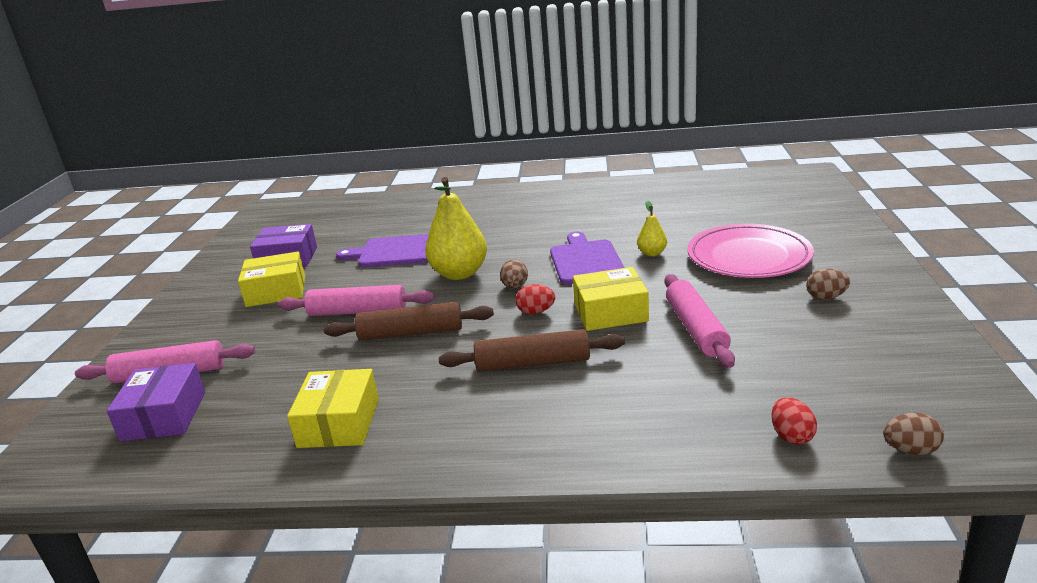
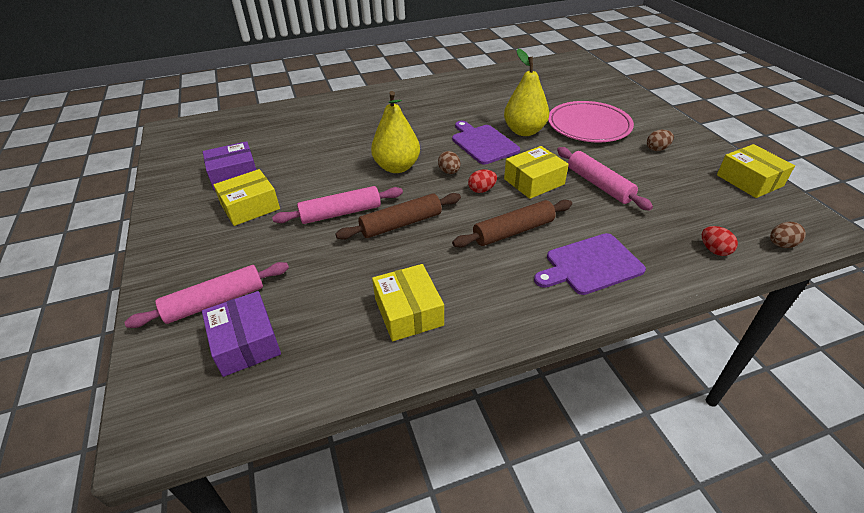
camera: 25 degrees left, 15 degrees up
(394, 252) = (327, 156): purple cutting board -> purple cutting board (590, 265)
(652, 253) = (524, 131): yellow pear -> yellow pear, size x2.05
(940, 358) = (749, 180): none -> yellow box

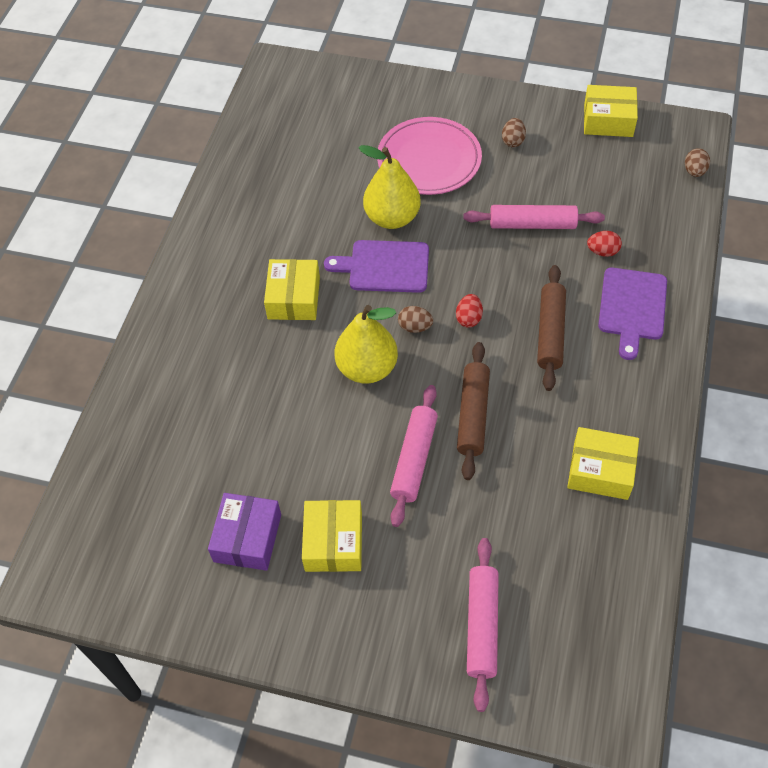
camera: 55 degrees left, 15 degrees up
(245, 342) = (557, 615): purple box -> none
(534, 181) = (488, 269): yellow box -> yellow box (293, 298)
(714, 250) = (671, 216): red egg -> red egg (602, 251)

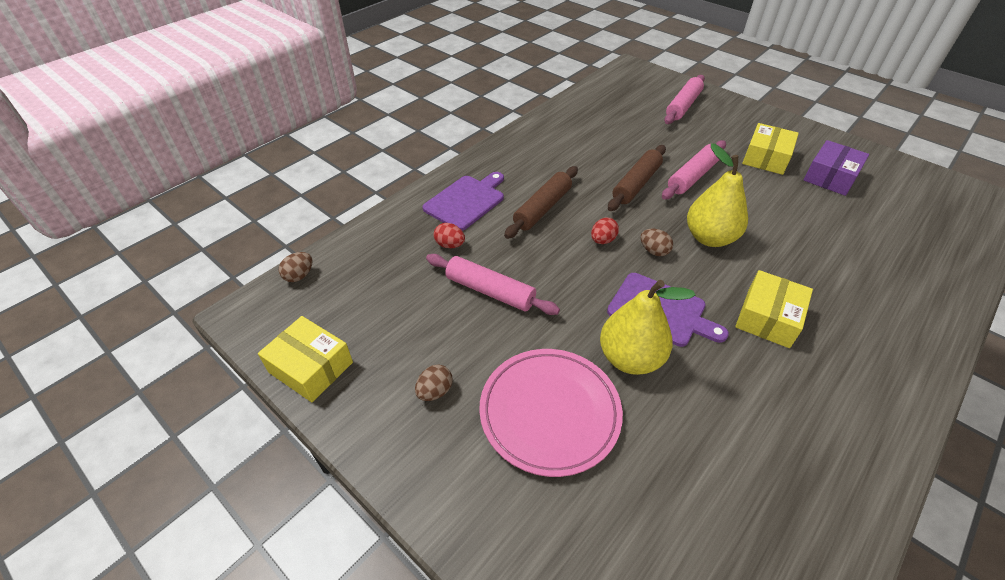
camera: 155 degrees left, 10 degrees down
(600, 470) = (568, 135): yellow box -> none

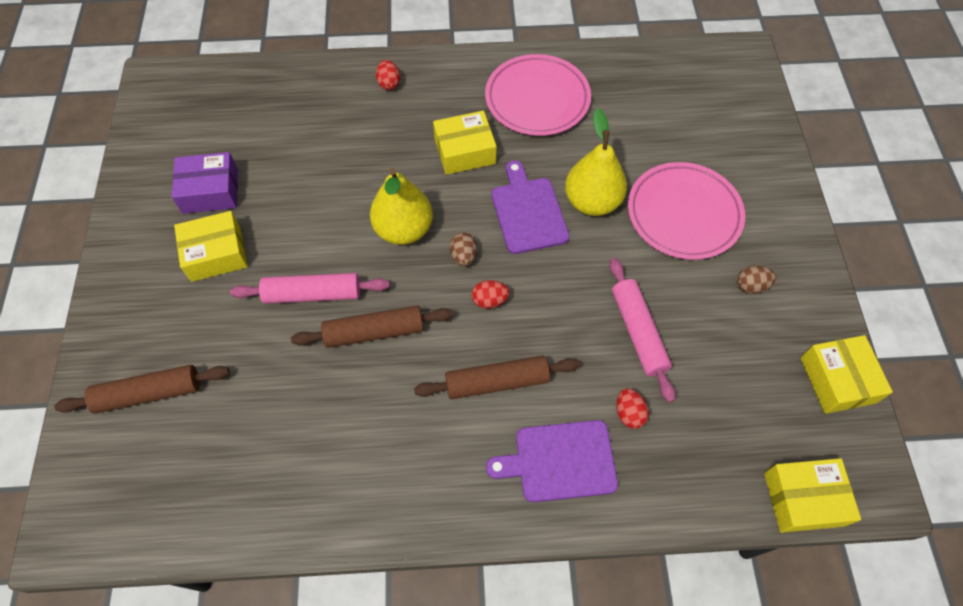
camera: 135 degrees left, 15 degrees up
(299, 276) = (803, 499): brown egg -> yellow box
(683, 106) = (149, 393): pink rolling pin -> brown rolling pin
(805, 420) = (537, 99): none -> pink plate
(906, 323) = (389, 83): none -> red egg

